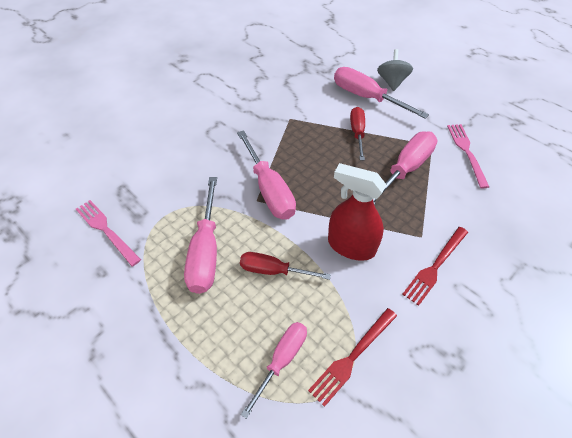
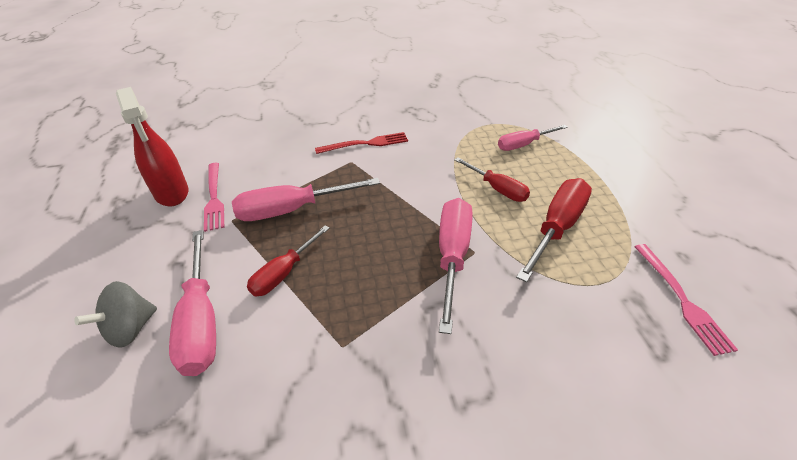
camera: 145 degrees left, 10 degrees down
(206, 251) = (557, 228): pink screwdriver -> red screwdriver
(351, 246) = (415, 178): red spray bottle -> red spray bottle (172, 193)
(352, 357) = (473, 130): red fork -> none
(466, 152) = (214, 198): pink fork -> pink fork turned 45 degrees counterclockwise

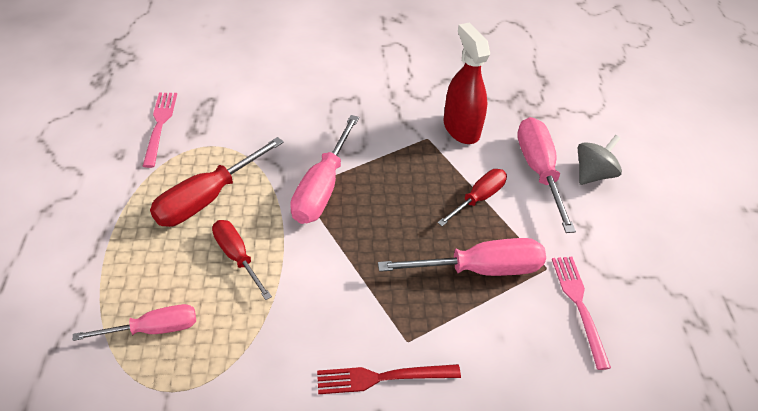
camera: 175 degrees left, 5 degrees up
(172, 193) = (637, 324): red spray bottle -> red spray bottle (461, 129)

